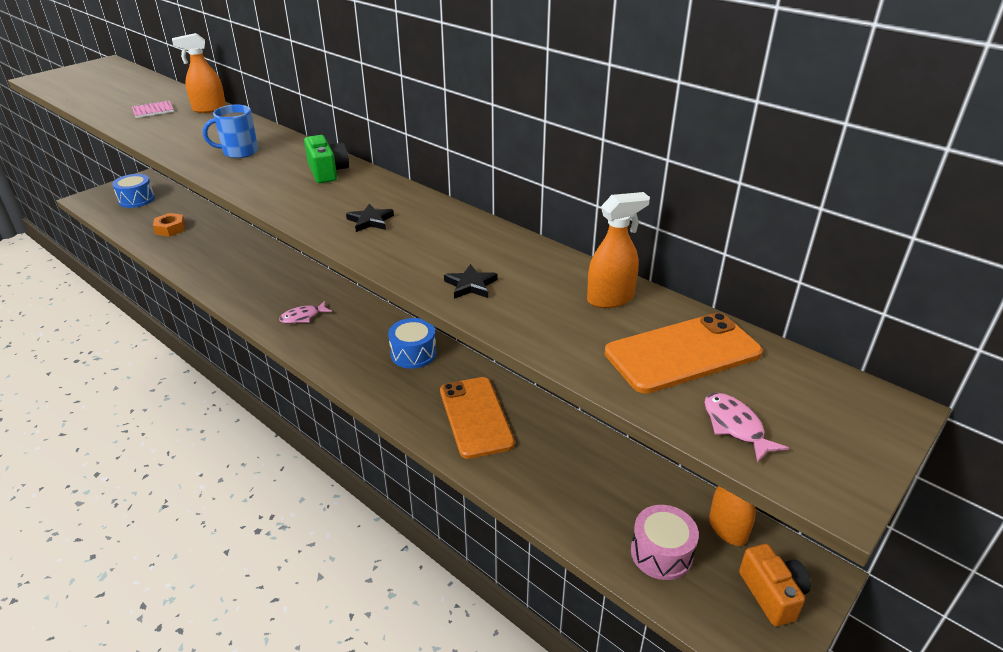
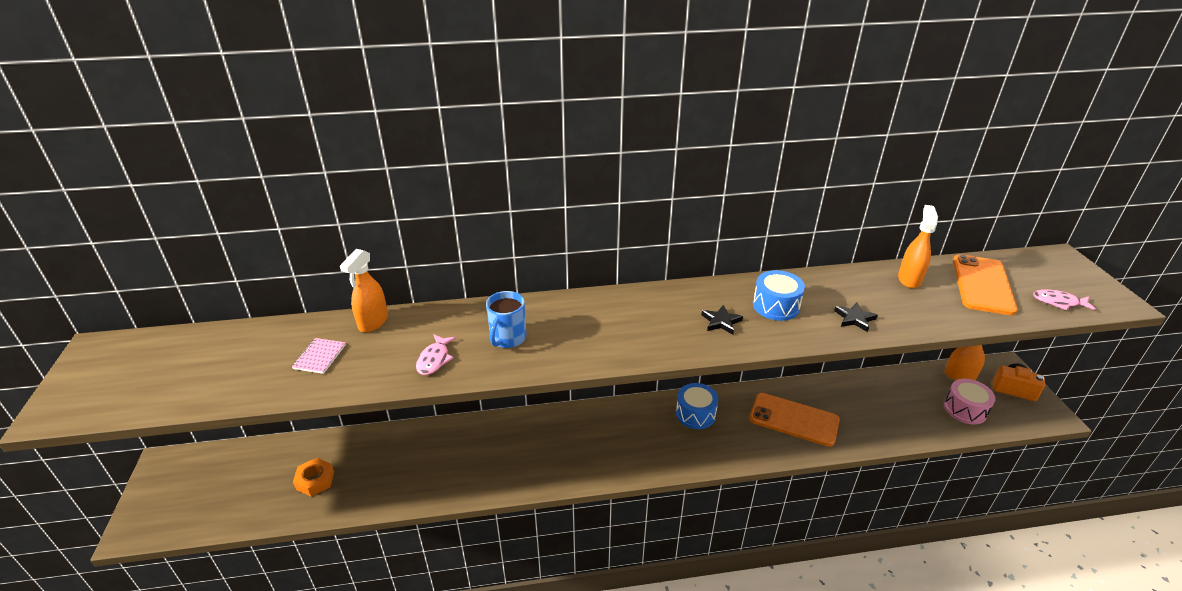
camera: 50 degrees left, 0 degrees up
(136, 199) = (207, 485): blue drum -> blue drum (776, 306)
(303, 317) = (585, 451): pink fish -> pink fish (434, 359)
(327, 172) = (609, 309): green camera -> none

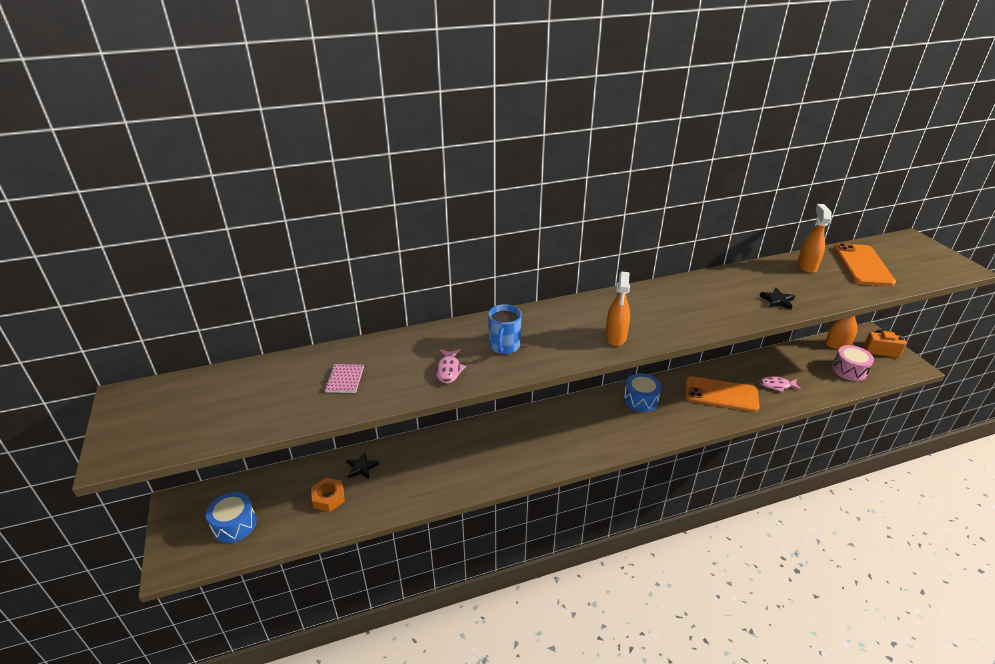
camera: 10 degrees left, 0 degrees up
(373, 322) = (379, 346): orange spray bottle -> orange spray bottle (615, 337)
(721, 322) = (674, 314): black star -> black star (361, 467)
(776, 306) = (712, 297): blue drum -> blue drum (234, 524)
(1058, 302) = (922, 273): pink fish -> pink fish (776, 385)

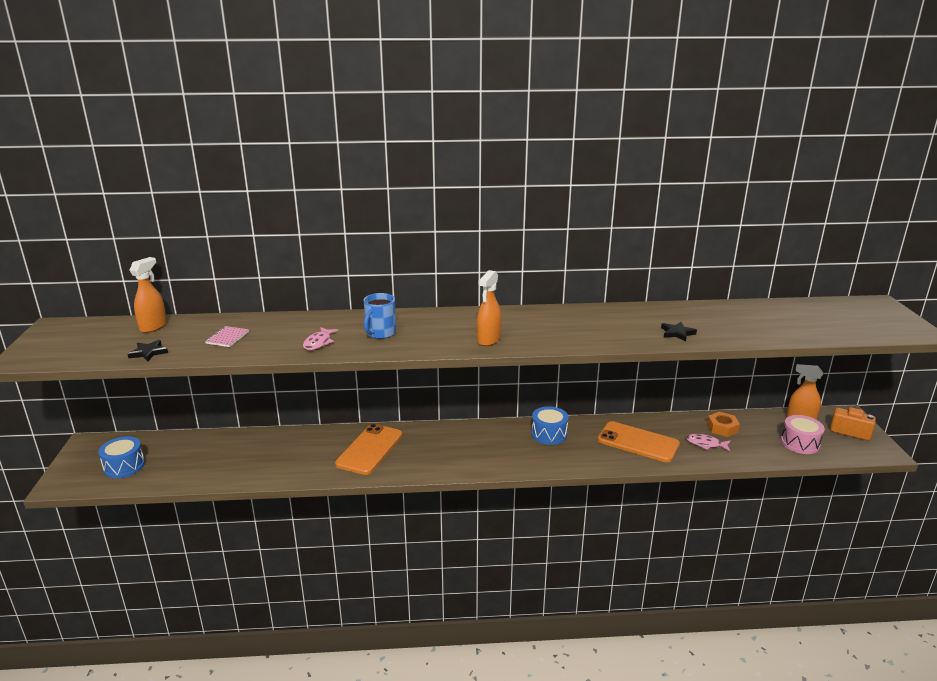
camera: 15 degrees right, 10 degrees down
(328, 498) = (211, 461): orange nut -> orange nut (722, 428)
(361, 467) = (252, 444): black star -> black star (148, 353)
(806, 266) = (734, 311): orange spray bottle -> orange spray bottle (153, 327)
(862, 265) = (799, 317): orange phone -> orange phone (370, 449)

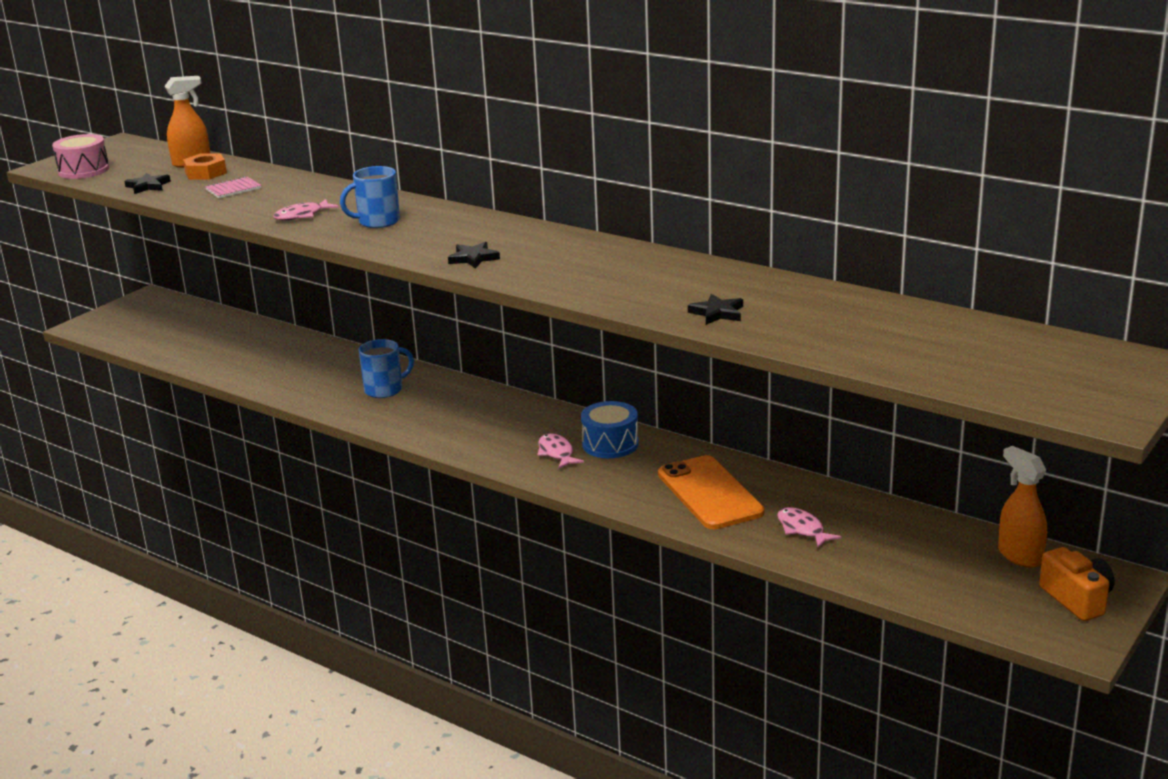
camera: 40 degrees right, 0 degrees up
(124, 466) = (150, 328): blue drum -> none
(370, 449) = (385, 390): orange phone -> blue mug
(488, 340) = (473, 258): orange spray bottle -> black star
(530, 450) = (556, 453): none -> pink fish
(722, 428) = (866, 521): orange nut -> orange nut (206, 173)
(800, 443) = (954, 581): pink drum -> pink drum (84, 170)

